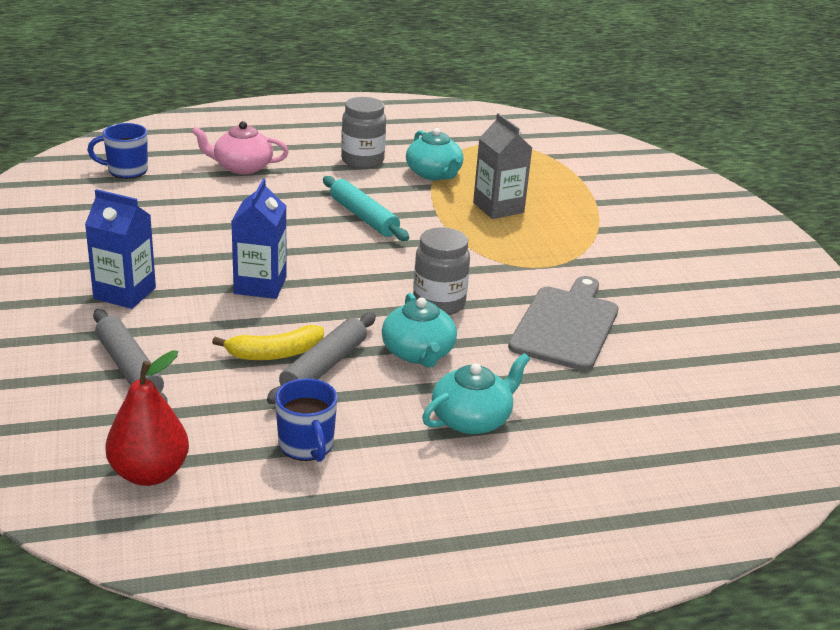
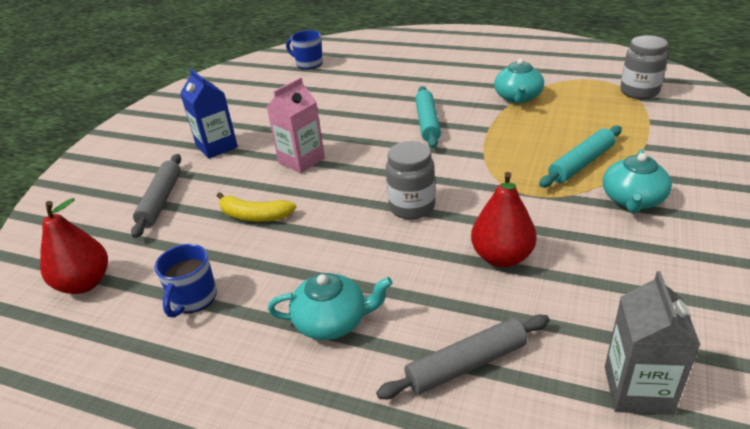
camera: 40 degrees right, 5 degrees up
(242, 167) = (382, 72): pink teapot -> none
(260, 285) = (301, 160): blue carton -> pink carton
(324, 367) = (274, 236): grey rolling pin -> grey rolling pin (466, 364)
(362, 160) = (471, 79): grey jar -> grey jar (639, 92)
(418, 353) = (352, 246): turquoise teapot -> turquoise teapot (633, 200)
(498, 208) = (545, 135): grey carton -> grey carton (637, 390)
(556, 229) = (581, 164): none -> turquoise rolling pin
(565, 325) = (502, 257): grey cutting board -> red pear

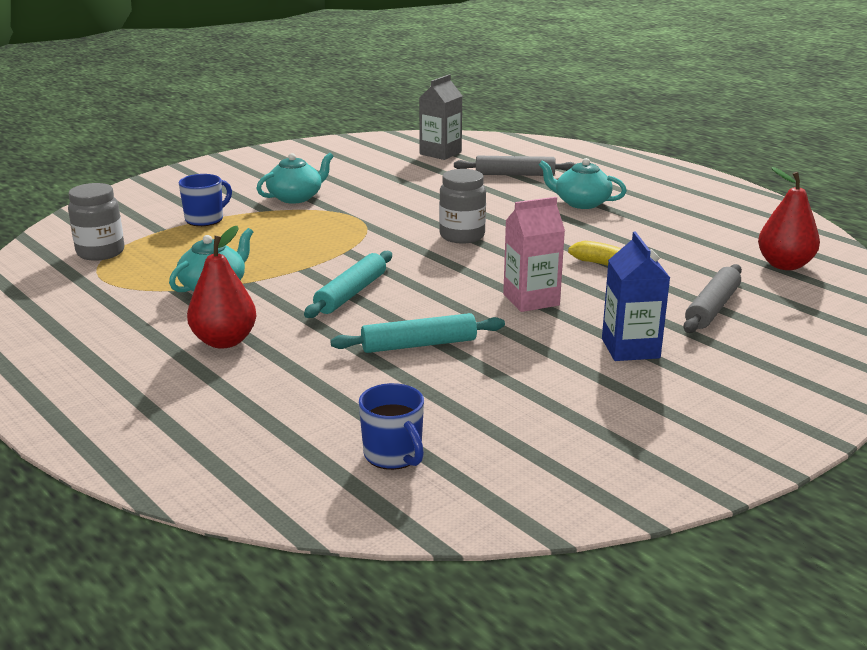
camera: 155 degrees left, 10 degrees down
(193, 299) = (682, 234): blue mug -> blue mug (205, 219)
(502, 257) = (434, 198): red pear -> red pear (224, 341)
(581, 164) = (283, 222): turquoise rolling pin -> turquoise rolling pin (419, 344)

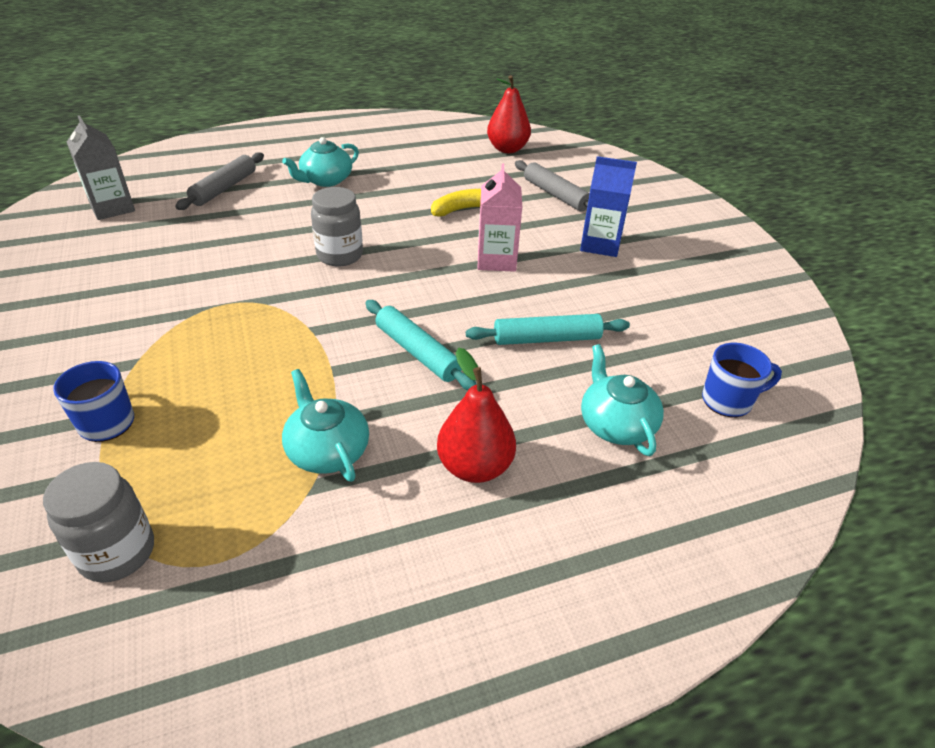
camera: 70 degrees left, 15 degrees up
(296, 197) = (121, 331): turquoise teapot -> turquoise teapot (616, 424)
(419, 344) = (547, 339): turquoise rolling pin -> turquoise rolling pin turned 75 degrees clockwise

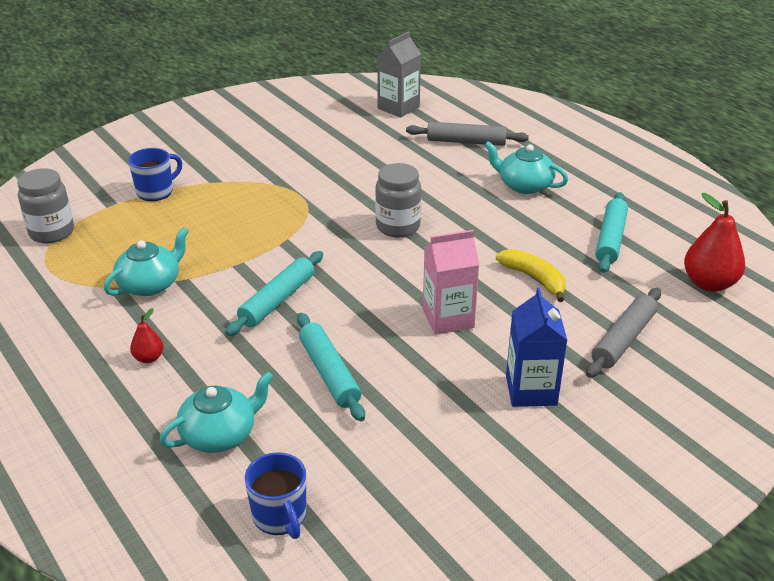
camera: 75 degrees right, 5 degrees down
(431, 167) = (610, 239): none -> turquoise rolling pin
(475, 467) = (149, 358): red pear -> red pear, size x0.51

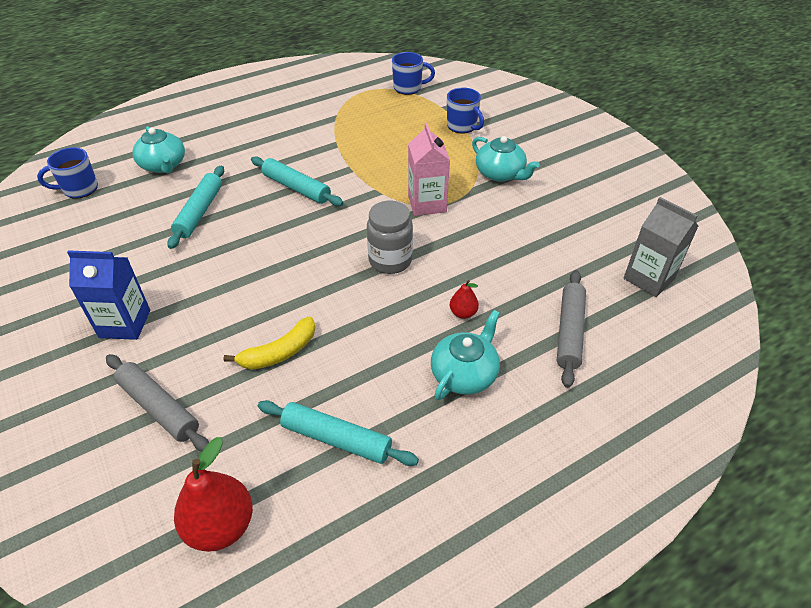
camera: 95 degrees right, 10 degrees up
(52, 232) = (408, 88): grey jar -> blue mug
(149, 358) = (251, 135): red pear -> red pear (463, 313)
(150, 284) = (334, 131): turquoise teapot -> turquoise teapot (500, 173)
(329, 373) = (200, 212): turquoise rolling pin -> turquoise rolling pin turned 60 degrees counterclockwise
(448, 318) = (239, 282): pink carton -> pink carton (427, 204)

